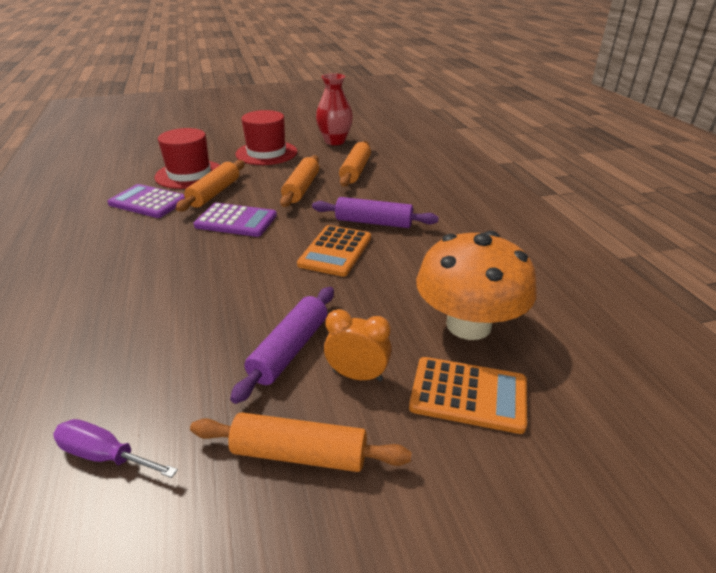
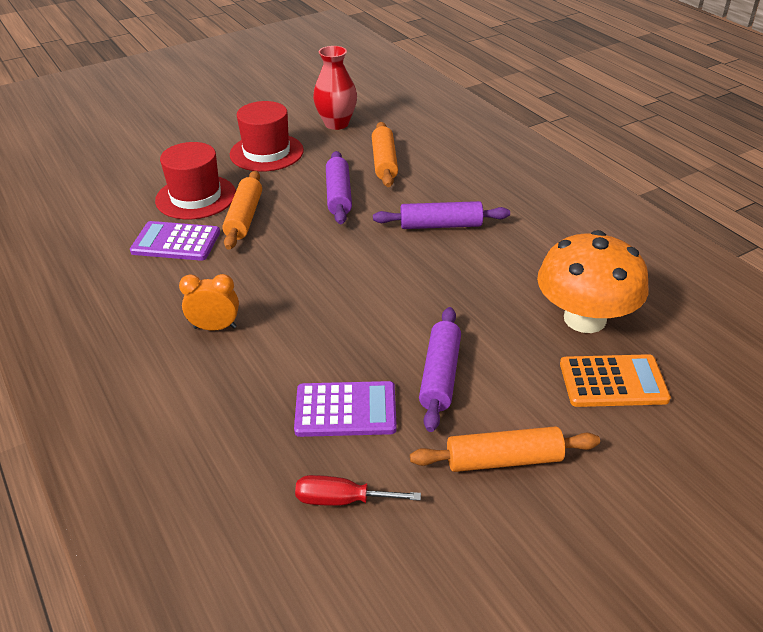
camera: 15 degrees left, 5 degrees up
(105, 456) = (342, 500): purple screwdriver -> red screwdriver
(236, 221) = (294, 249): purple calculator -> purple calculator (345, 410)
(301, 188) = (338, 195): orange rolling pin -> purple rolling pin
(335, 251) = (421, 266): orange calculator -> none
(357, 375) = (513, 385): orange clock -> orange clock (215, 327)

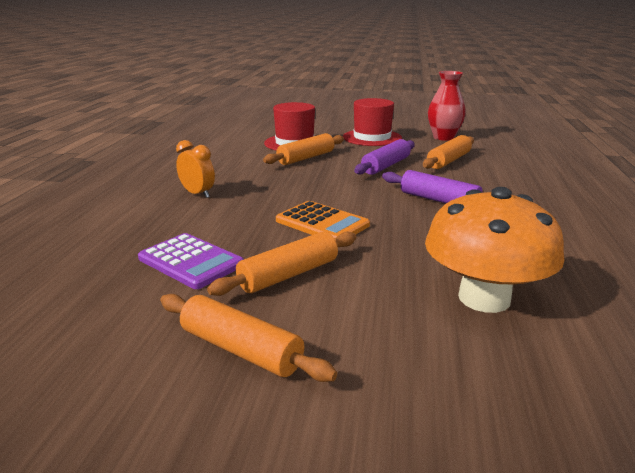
camera: 40 degrees right, 15 degrees down
(176, 242) = (248, 156): purple calculator -> none
(342, 500) = (94, 305): red screwdriver -> none
(440, 375) = (288, 275): purple rolling pin -> orange rolling pin
(613, 382) = (441, 354): orange calculator -> orange calculator (322, 223)

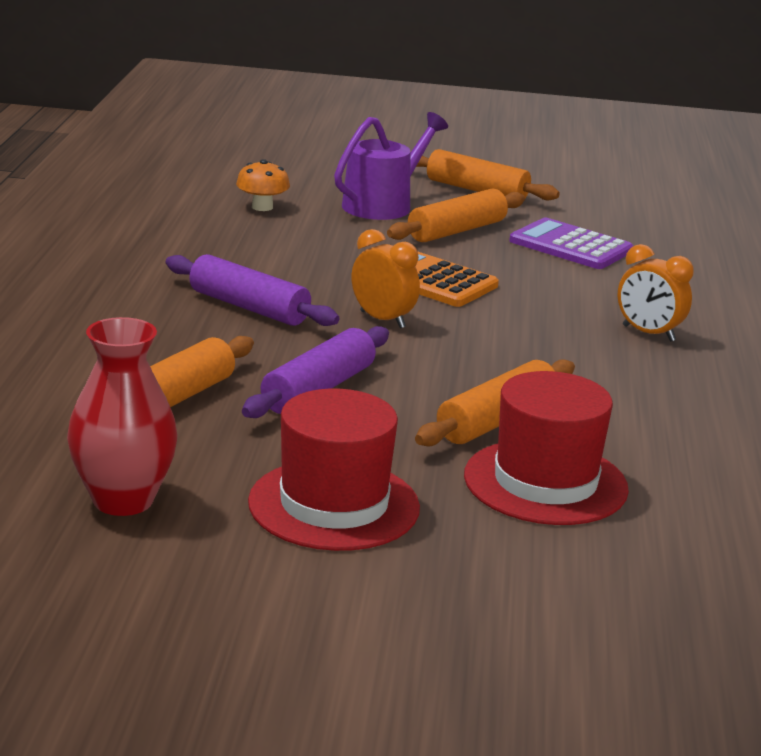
camera: 175 degrees right, 0 degrees up
(357, 196) = (382, 320): none -> orange clock
(360, 310) = (382, 205): none -> purple watering can
(484, 298) = (262, 207): orange mushroom -> orange mushroom, size x0.44

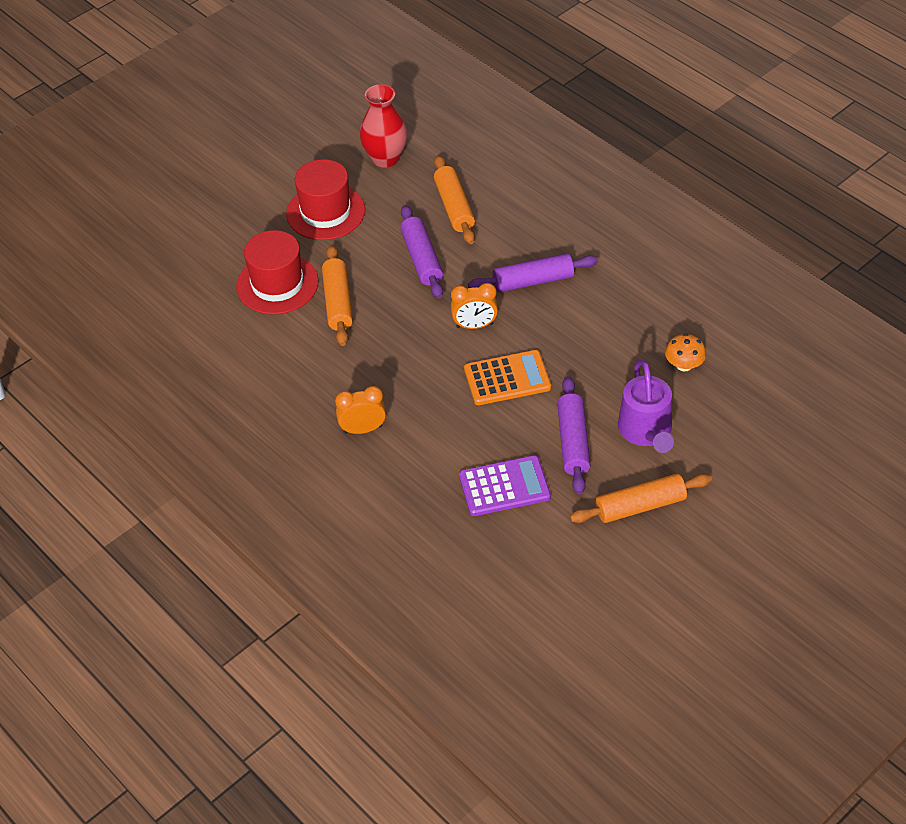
camera: 135 degrees right, 25 degrees up
(457, 231) = (573, 442): orange rolling pin -> purple rolling pin

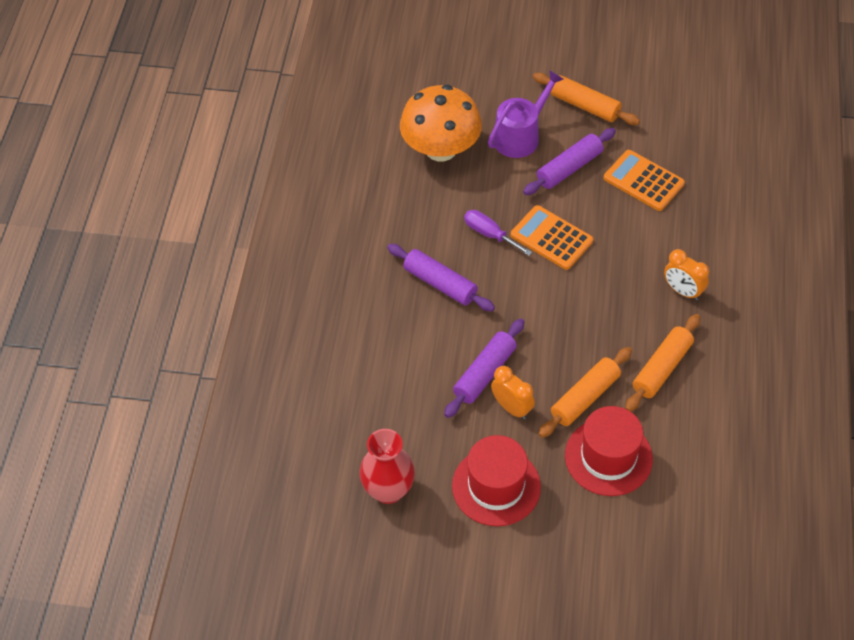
camera: 130 degrees left, 5 degrees up
(454, 207) = (404, 392): orange rolling pin -> orange rolling pin (661, 368)
(474, 325) = (521, 290): orange clock -> orange clock (512, 408)
(504, 486) = (643, 181): purple calculator -> orange calculator
(552, 341) = (489, 234): none -> purple screwdriver
(684, 365) = (441, 149): orange mushroom -> orange mushroom, size x2.30

